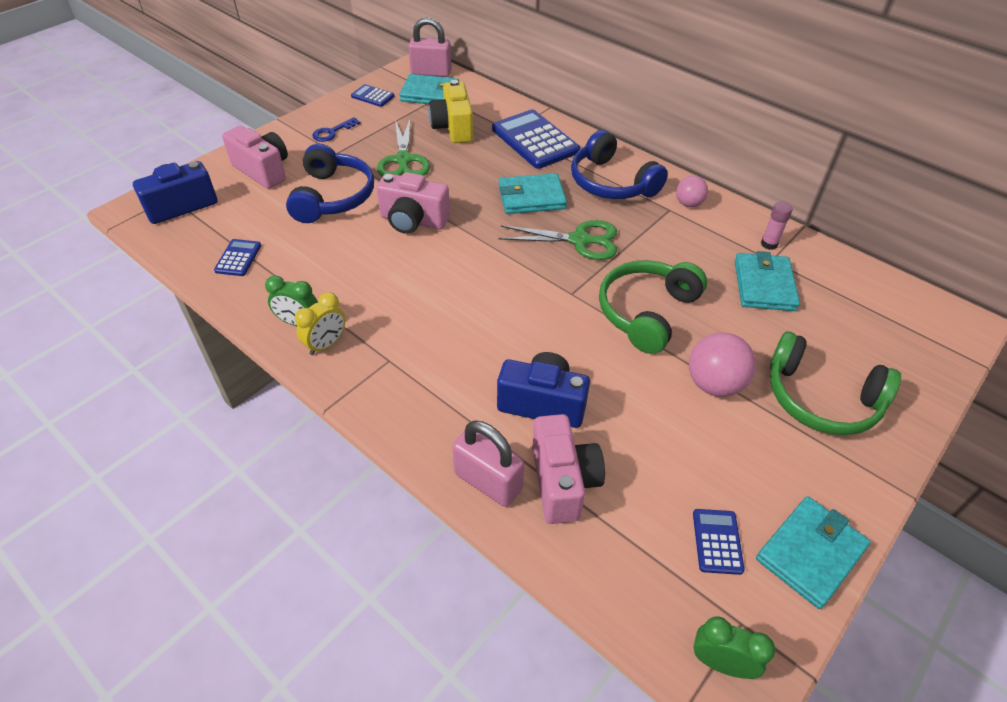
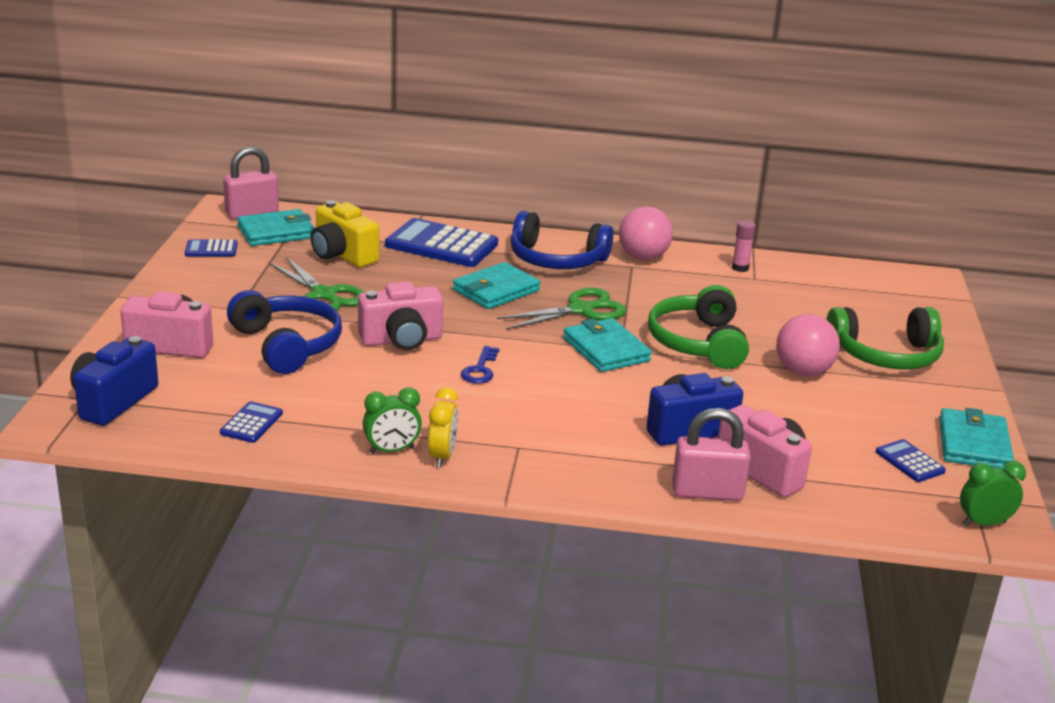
camera: 35 degrees left, 20 degrees down
(238, 258) = (251, 423): blue calculator -> blue calculator turned 45 degrees clockwise
(332, 132) = (207, 292): blue key -> blue key (480, 370)
(688, 204) = (643, 257): pink ball -> pink ball, size x1.61
(764, 285) = (767, 297): turquoise wallet -> turquoise wallet (606, 350)

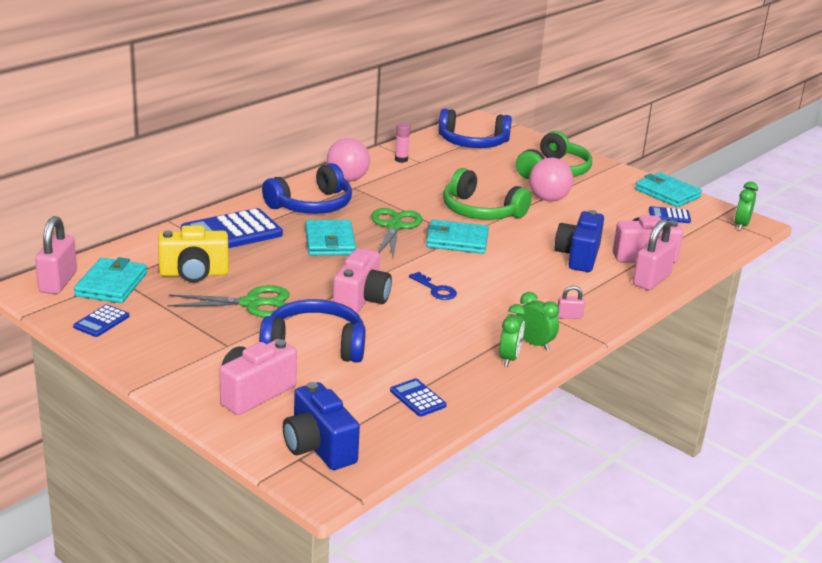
camera: 55 degrees left, 0 degrees up
(442, 456) = (534, 344): yellow clock -> green clock
(534, 461) = (569, 316): none -> pink padlock
(861, 290) = (472, 143): none -> blue headphones

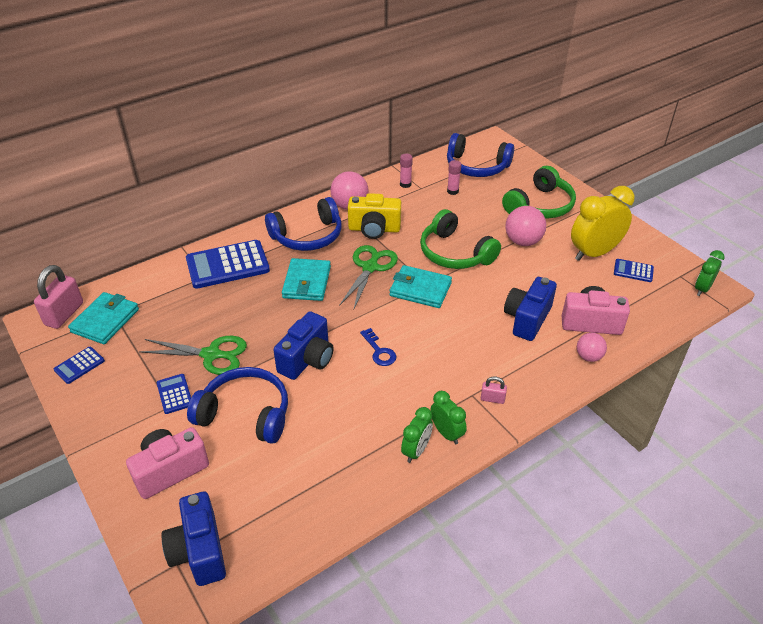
camera: 15 degrees right, 15 degrees up
(194, 273) = (177, 313): yellow camera -> yellow camera (374, 229)
(361, 300) = (307, 359): pink camera -> blue camera
(417, 398) = (312, 495): blue calculator -> blue calculator (174, 394)
(456, 163) = (452, 191): none -> pink glue stick
(624, 204) = (594, 253): none -> yellow clock
(651, 280) = (588, 357): pink padlock -> pink ball
(667, 193) = (640, 241): turquoise wallet -> none

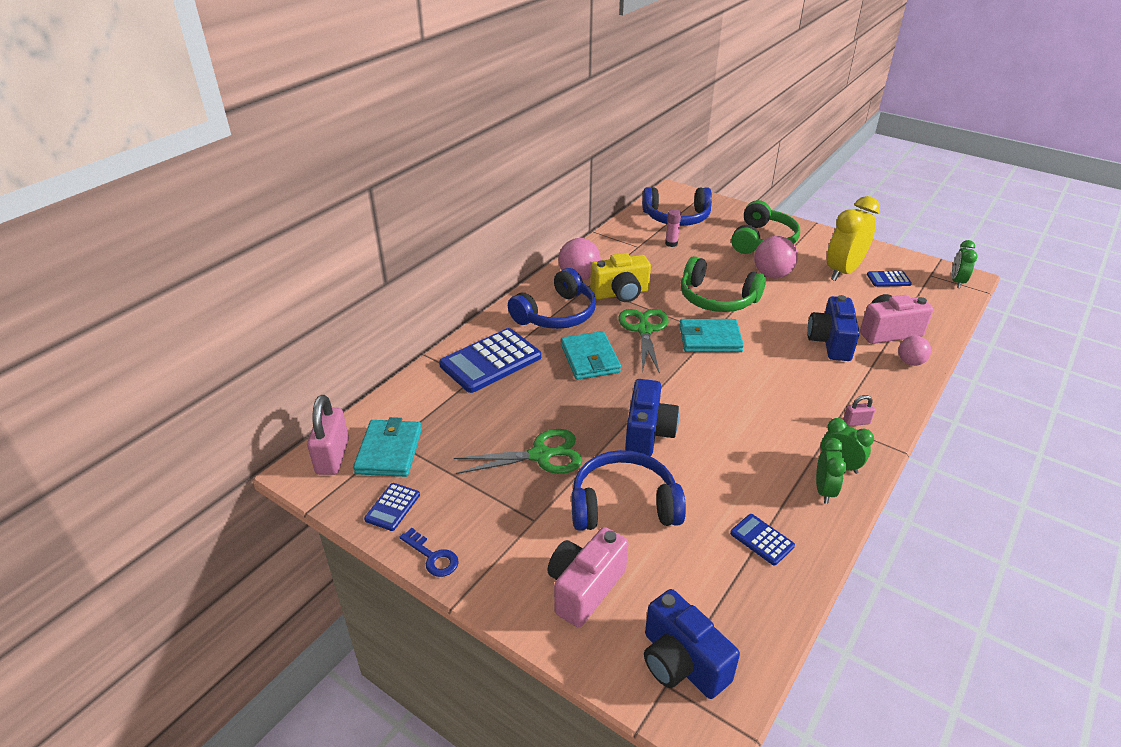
camera: 20 degrees left, 5 degrees down
(174, 394) = (529, 506): blue calculator -> blue calculator (761, 540)
(379, 351) = (714, 406): blue key -> blue key (433, 557)
(405, 184) = (620, 246): pink glue stick -> none

